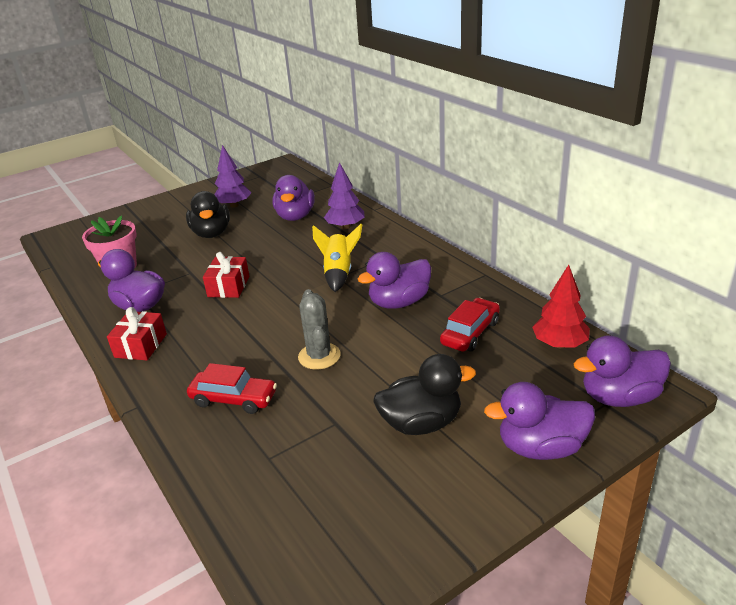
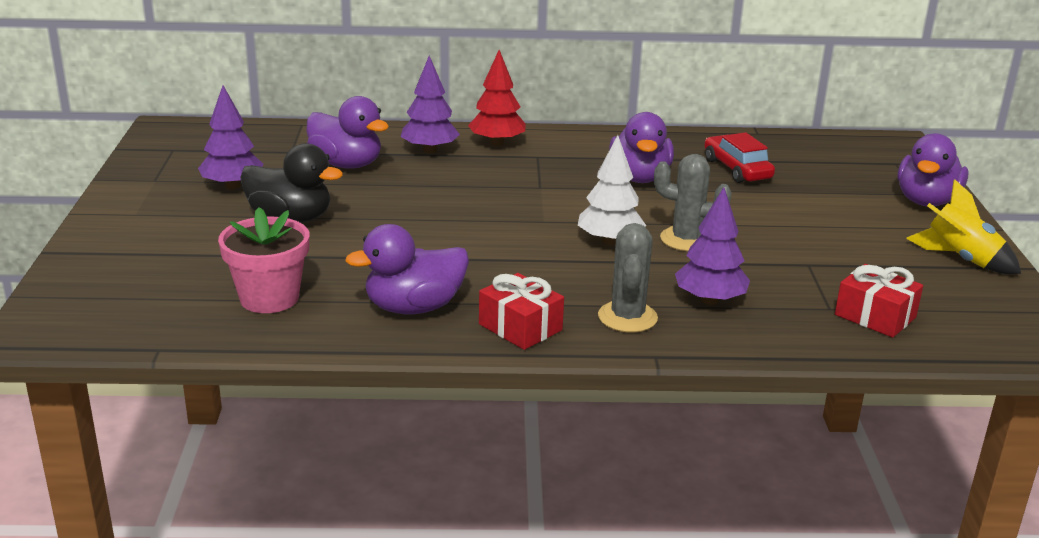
camera: 60 degrees left, 5 degrees down
(182, 376) = (627, 317): none -> grey cactus
(228, 286) = (460, 244): red gift -> red gift (875, 316)
(234, 399) = (709, 300): red car -> purple tree
(285, 330) = (609, 241): none -> white tree
(339, 273) = (533, 184): yellow rocket -> yellow rocket (960, 259)
(421, 423) = (849, 230): black duck -> none
(559, 344) = (799, 147): red tree -> red tree (497, 143)
(619, 397) = (893, 156): purple duck -> none

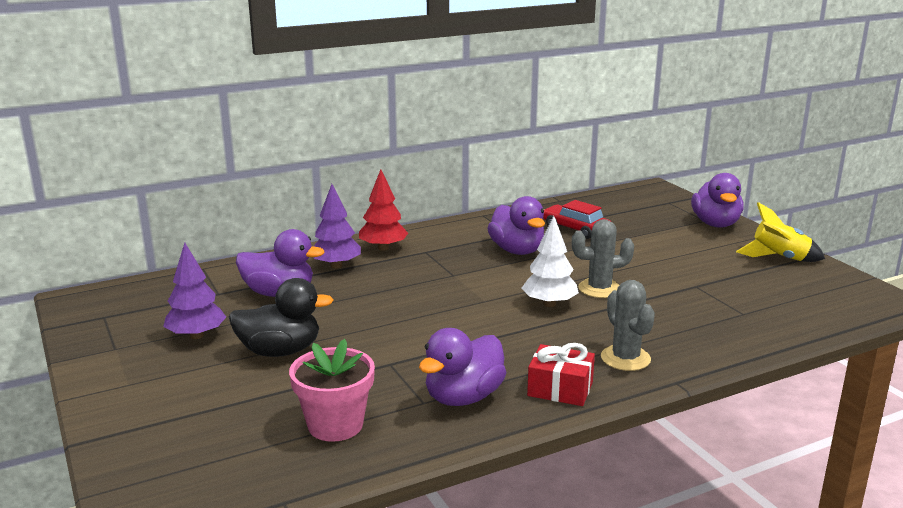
camera: 25 degrees left, 5 degrees down
(709, 300) = (664, 329): purple tree -> none
(875, 316) = (775, 311): red gift -> none

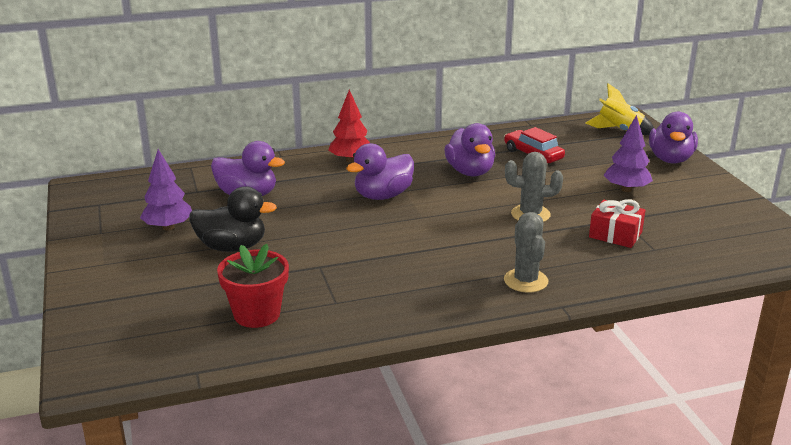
camera: 10 degrees right, 5 degrees up
(335, 425) = (257, 314): pink flower pot -> red flower pot
(336, 265) = (304, 173): purple tree -> purple tree (626, 189)
(463, 397) = (371, 301): purple duck -> purple duck (383, 196)
(549, 304) = (478, 225): white tree -> none
(560, 389) = (456, 302): red gift -> red gift (615, 235)
(779, 258) = (716, 198): yellow rocket -> yellow rocket (619, 131)

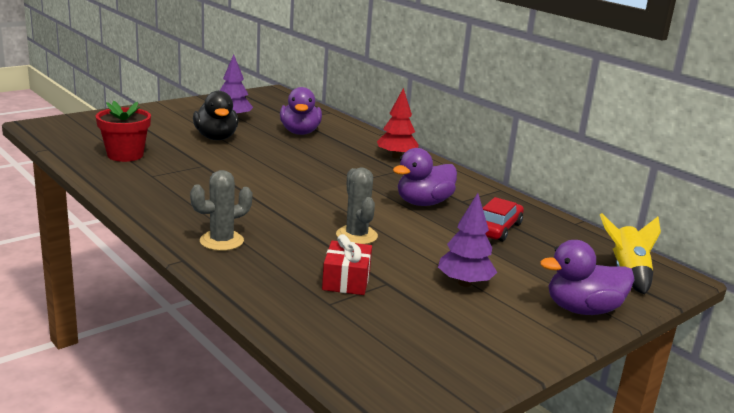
camera: 65 degrees right, 5 degrees down
(383, 196) = (339, 174): purple duck -> none

